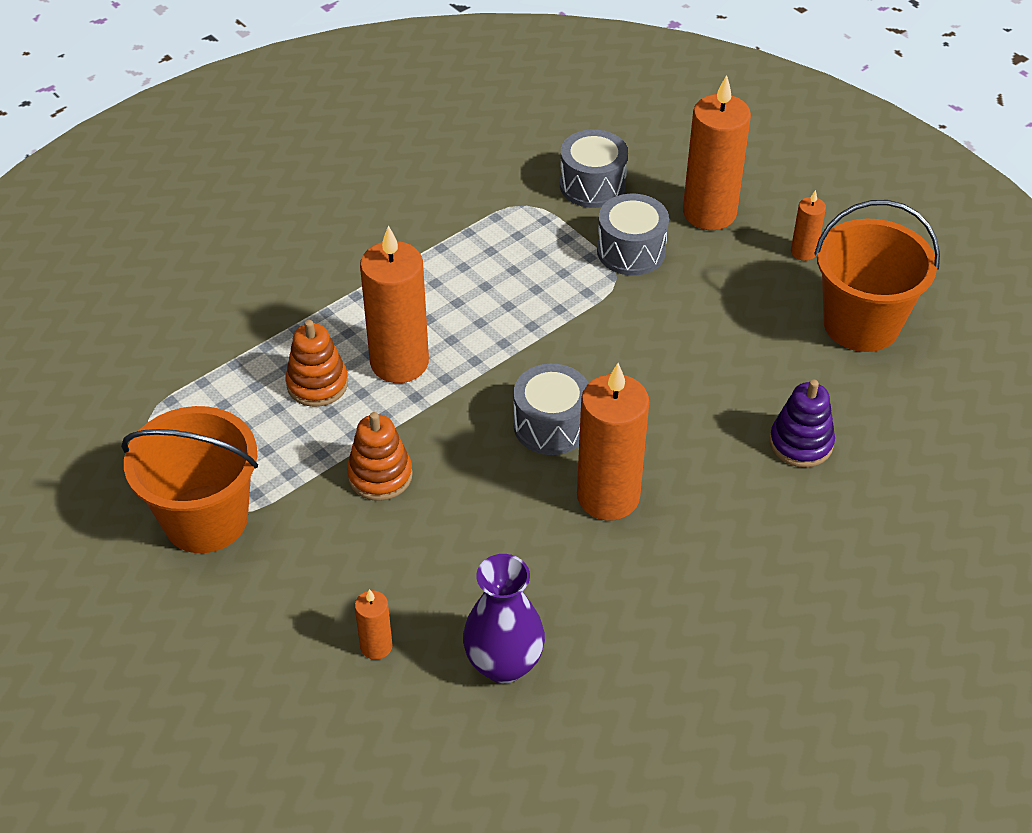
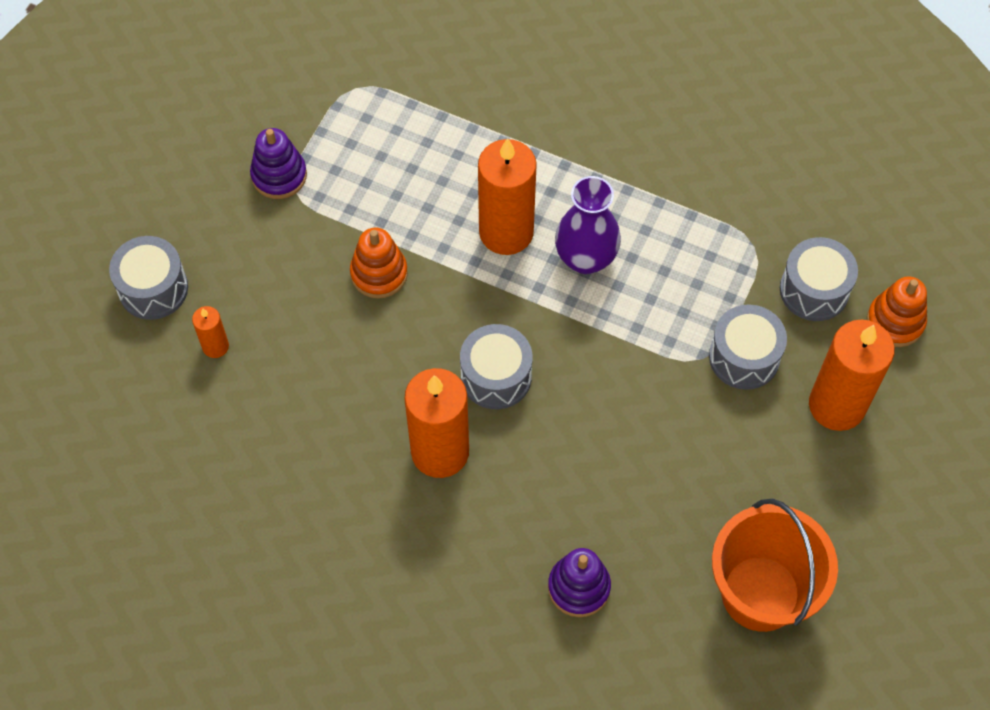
camera: 65 degrees right, 15 degrees up
(205, 519) = (279, 175): orange bucket -> purple stacking toy
(266, 682) = (153, 288): none -> grey drum
(317, 384) = (451, 184): orange stacking toy -> orange stacking toy (895, 321)
(504, 664) = (238, 442): purple vase -> purple vase (585, 258)
(803, 252) = (831, 508): orange candle -> none

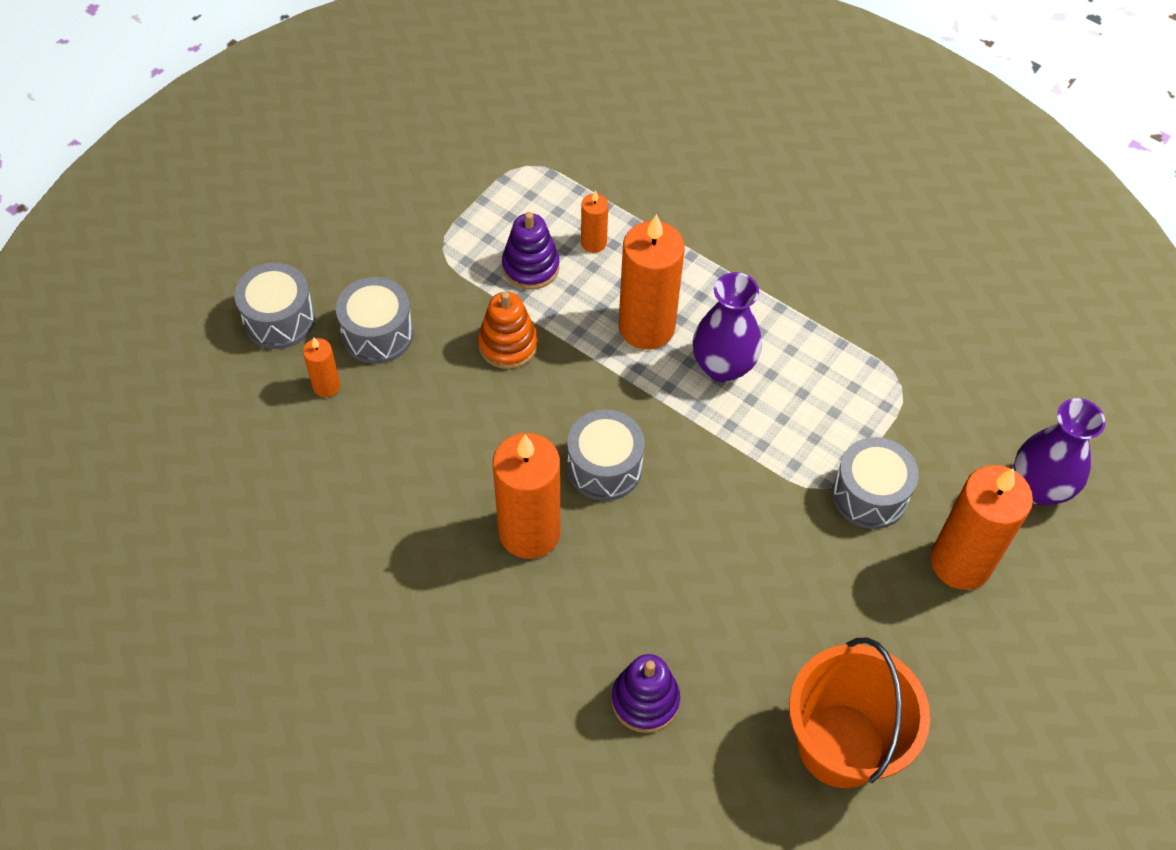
camera: 10 degrees right, 5 degrees down
(279, 175) = (431, 234): purple stacking toy -> purple stacking toy (530, 267)
(438, 156) = (593, 243): none -> orange candle
(814, 290) = (957, 440): grey drum -> grey drum (378, 333)
(895, 321) = (1039, 488): orange stacking toy -> purple vase

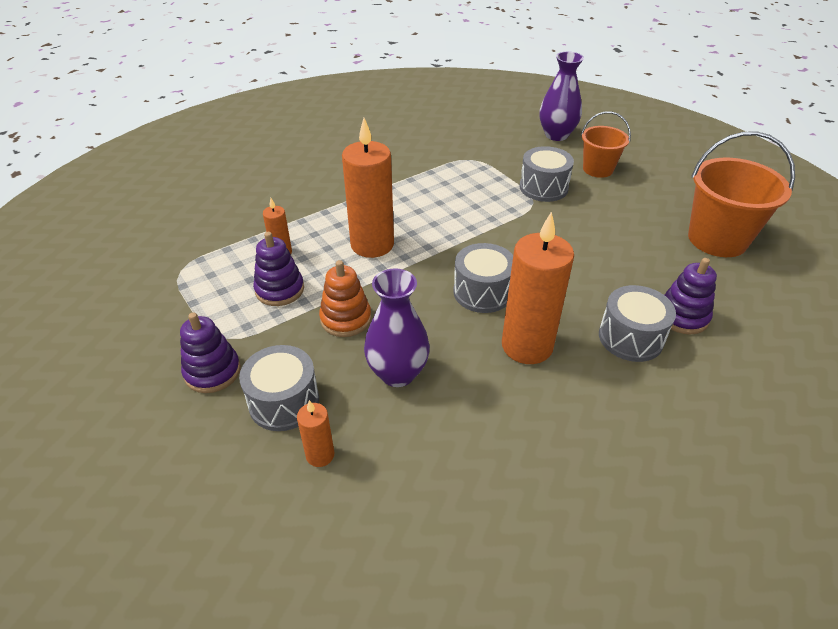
camera: 70 degrees left, 15 degrees down
(279, 319) = (217, 480): grey drum -> grey drum (630, 337)
(395, 260) = (212, 372): none -> purple stacking toy
(723, 366) = (423, 219): purple vase -> purple vase (397, 373)
(960, 562) = (598, 169): orange candle -> orange bucket

